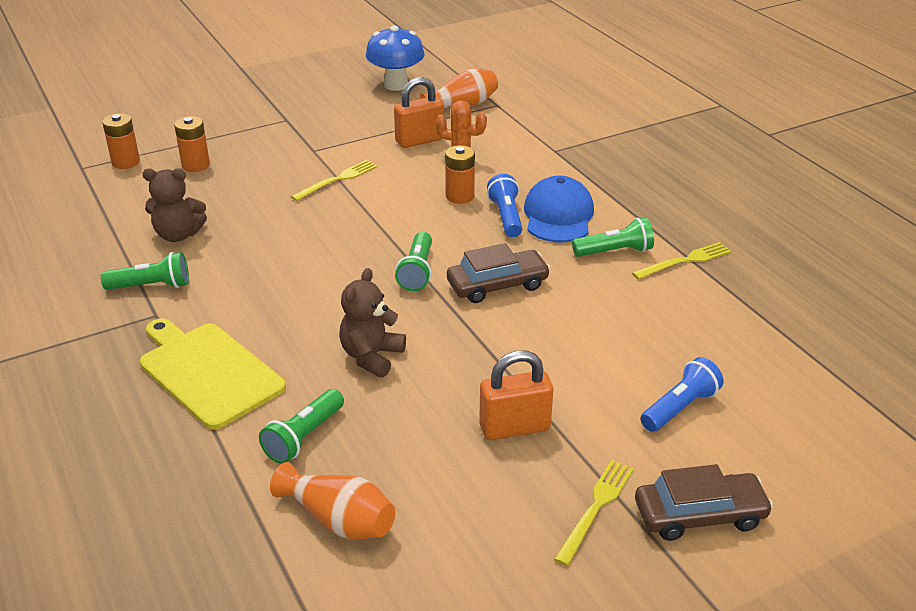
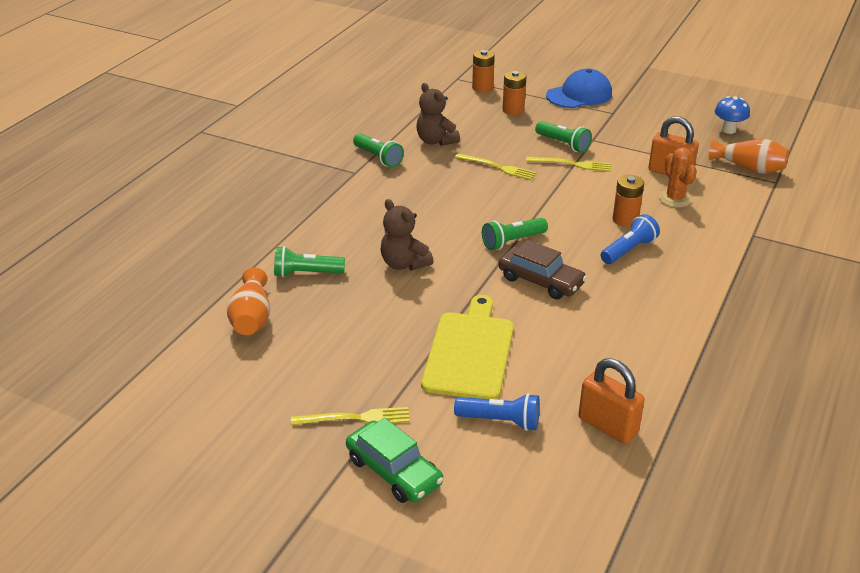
camera: 55 degrees right, 0 degrees up
(208, 372) = (326, 214): yellow cutting board -> yellow cutting board (469, 352)
(371, 357) = (404, 264): brown teddy bear -> brown teddy bear turned 120 degrees counterclockwise
(396, 85) = (728, 130): blue mushroom -> blue mushroom, size x0.64
(514, 427) = (398, 351): orange padlock -> orange padlock (608, 426)
(558, 216) = (664, 273): blue cap -> blue cap (579, 95)
(615, 251) = (655, 318): green flashlight -> green flashlight (563, 144)
(685, 261) = (691, 358): yellow fork -> yellow fork (498, 167)
(699, 515) = (394, 471): brown car -> green car

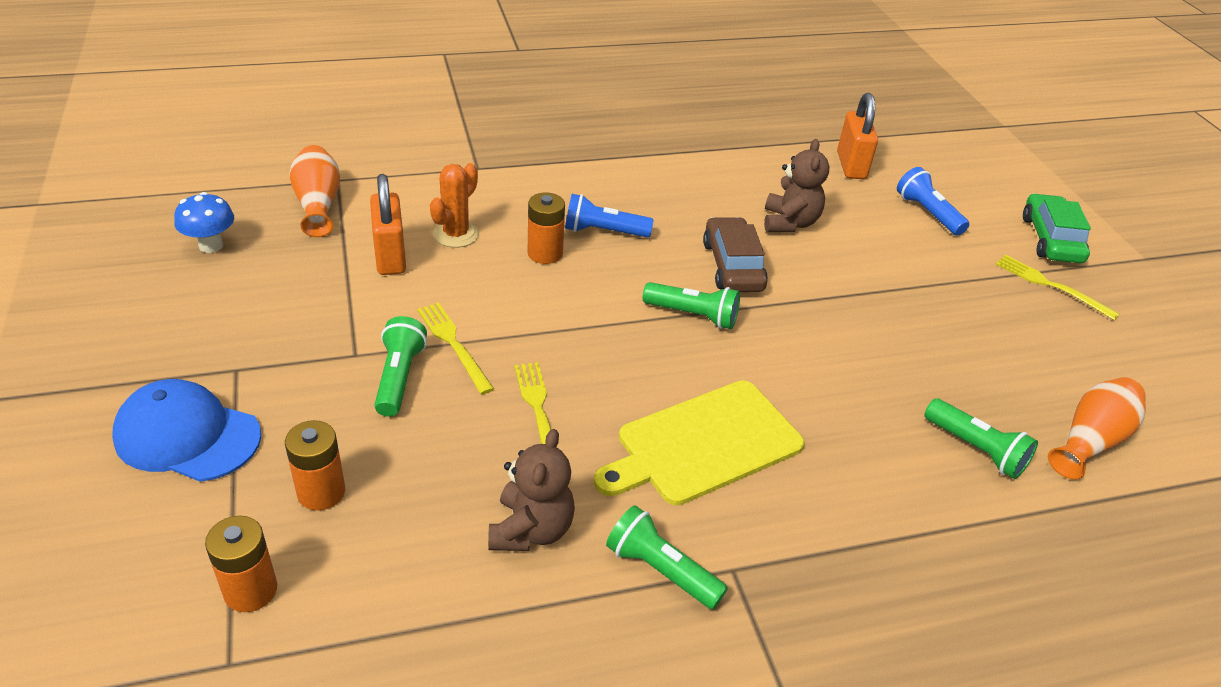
camera: 135 degrees left, 5 degrees up
(378, 158) = (661, 570): green flashlight -> green flashlight turned 60 degrees counterclockwise
(404, 264) = (845, 377): brown teddy bear -> brown teddy bear (789, 223)
(469, 352) = (888, 263): yellow cutting board -> yellow cutting board (703, 444)

